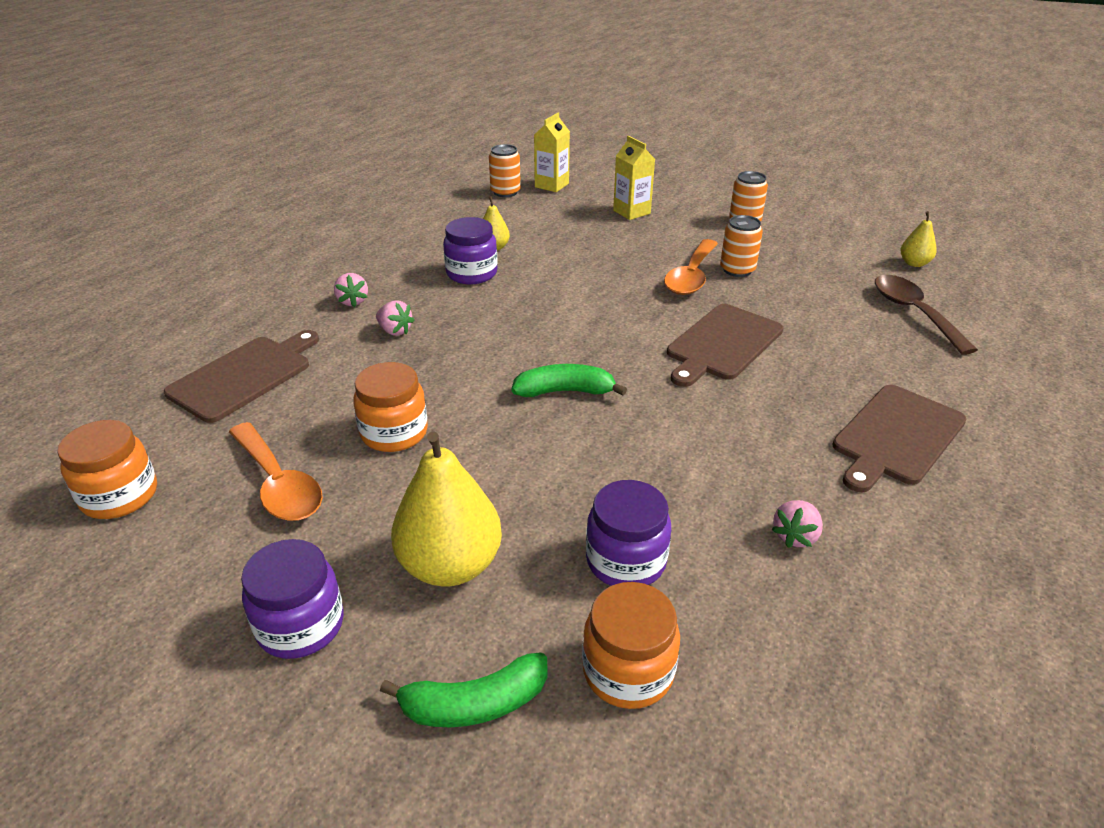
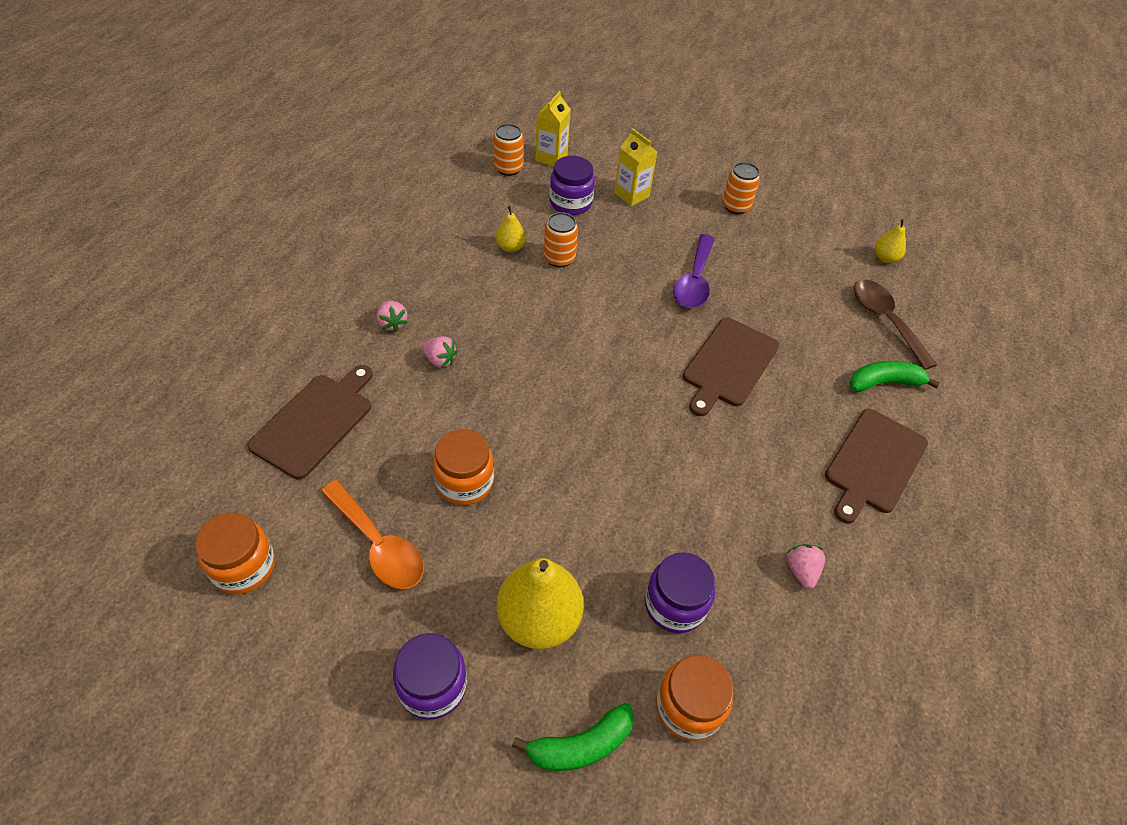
camera: 10 degrees left, 15 degrees up
(472, 273) = (496, 283): purple jar -> purple jar (570, 203)
(565, 391) = (602, 427): green banana -> green banana (884, 382)
(691, 276) = (694, 281): orange spoon -> purple spoon
(737, 270) = (734, 271): orange can -> orange can (559, 258)
(795, 536) = (801, 571): pink strawberry -> pink strawberry turned 150 degrees clockwise

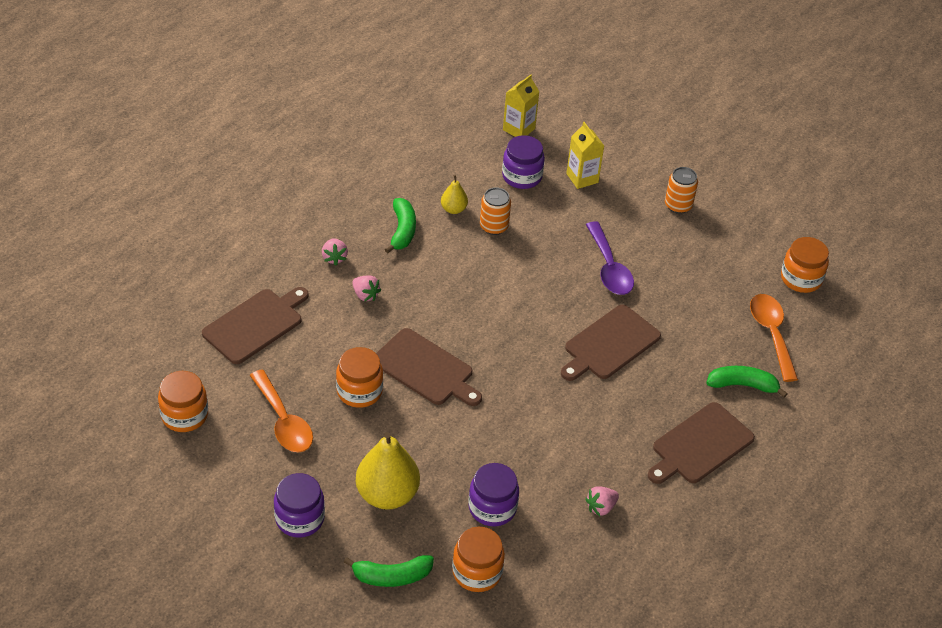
camera: 15 degrees right, 5 degrees down
(462, 280) = (402, 231): none -> green banana
(508, 168) = (475, 134): orange can -> none
(535, 436) = (425, 369): none -> brown cutting board
(694, 281) = (609, 267): purple spoon -> purple spoon turned 45 degrees counterclockwise
(801, 571) = (601, 507): pink strawberry -> pink strawberry turned 135 degrees counterclockwise
(885, 258) = (801, 279): yellow pear -> orange jar
(885, 321) = (771, 334): brown spoon -> orange spoon

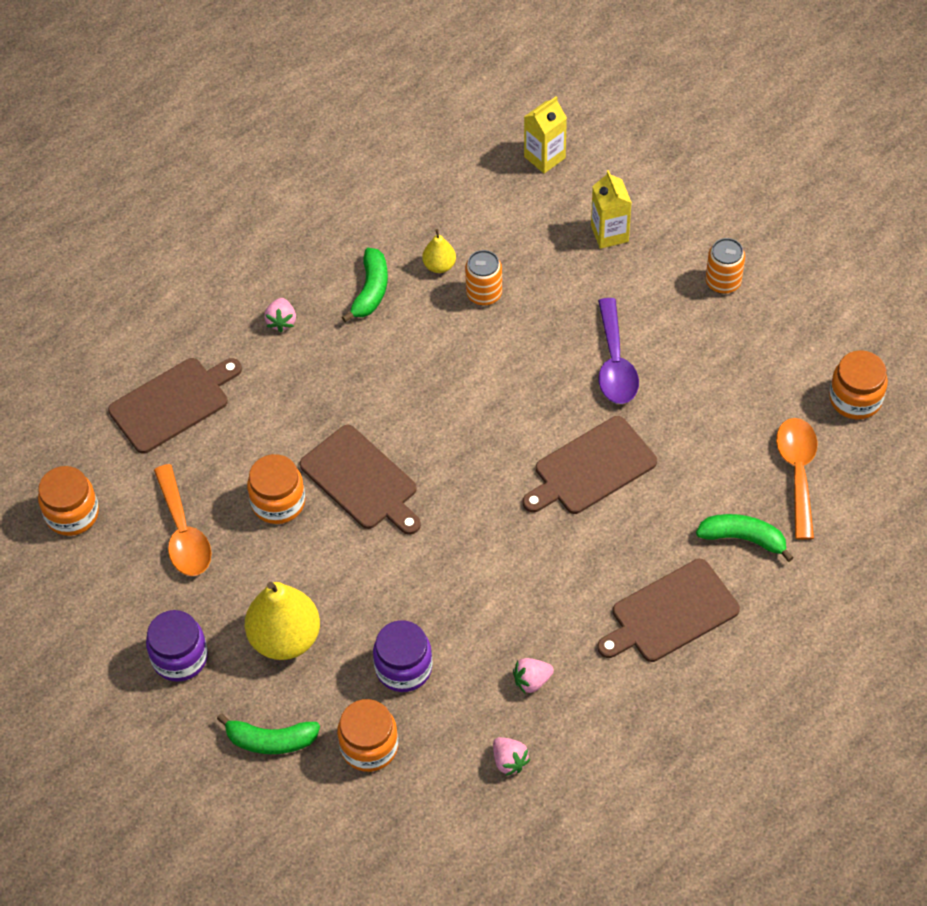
camera: 15 degrees right, 10 degrees up
(365, 295) = (309, 375): pink strawberry -> pink strawberry (509, 761)
(522, 176) = (534, 226): purple jar -> none

